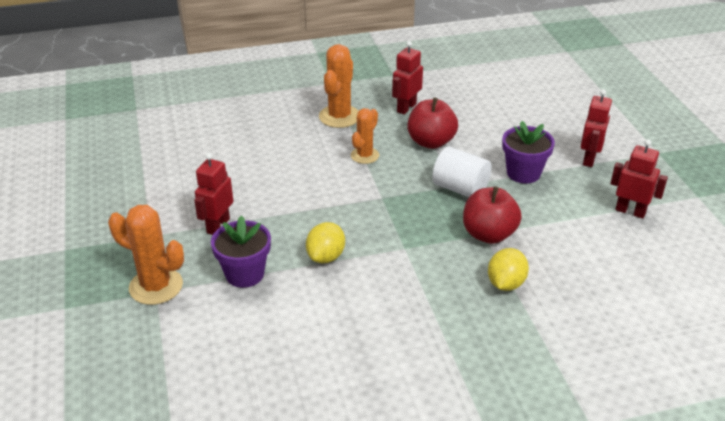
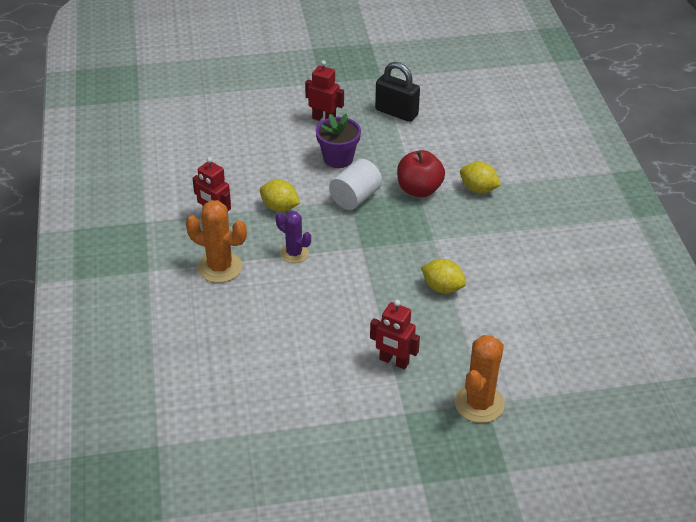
camera: 85 degrees left, 5 degrees up
(244, 274) = (463, 341): purple flower pot -> none
(364, 155) = (294, 253): orange cactus -> purple cactus
(431, 142) = (280, 207): red apple -> yellow lemon
(630, 211) = (396, 112): red robot -> black padlock

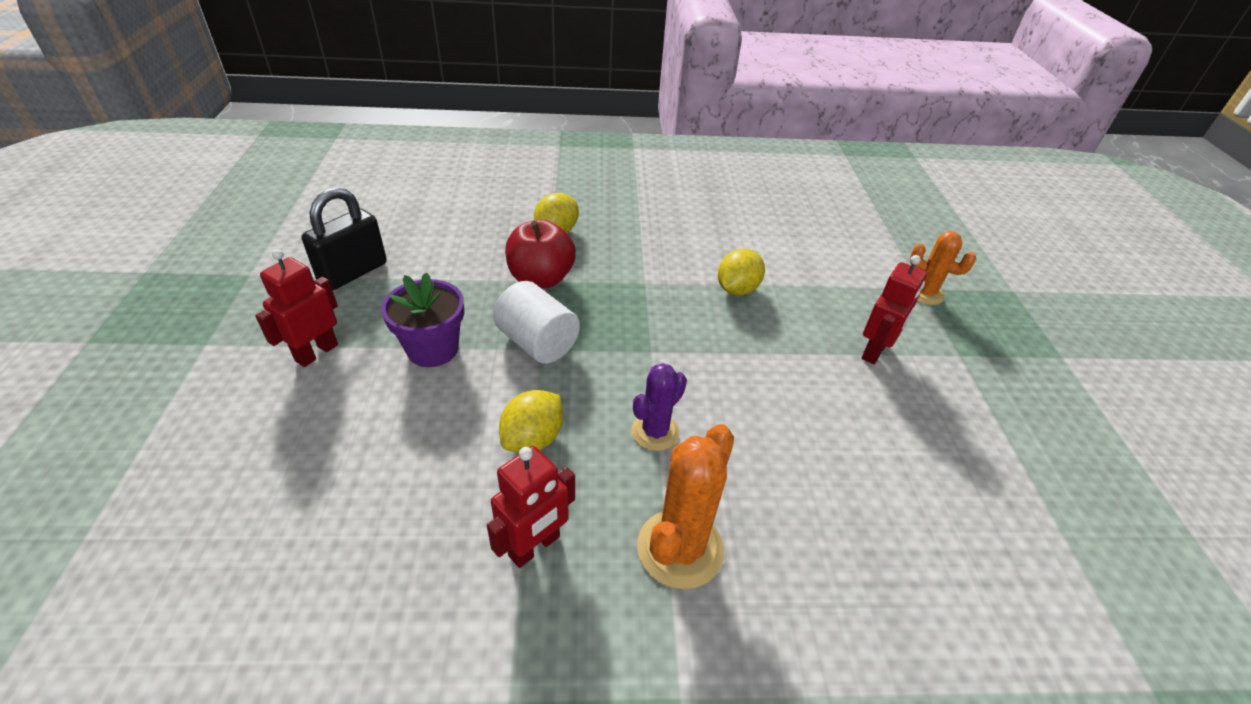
camera: 85 degrees left, 0 degrees up
(479, 403) = (924, 293): orange cactus -> orange cactus, size x0.65

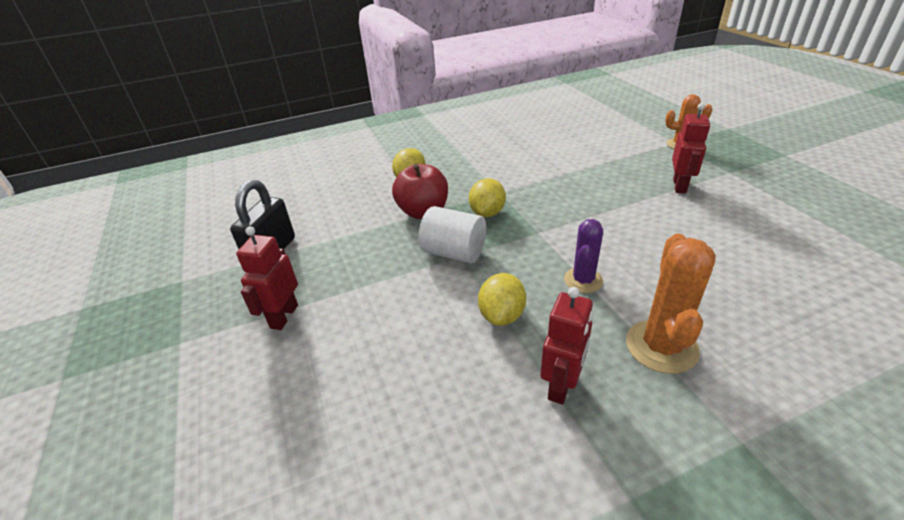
camera: 15 degrees left, 5 degrees down
(433, 349) = (378, 283): purple flower pot -> none
(737, 289) = (564, 177): yellow lemon -> yellow lemon (487, 213)

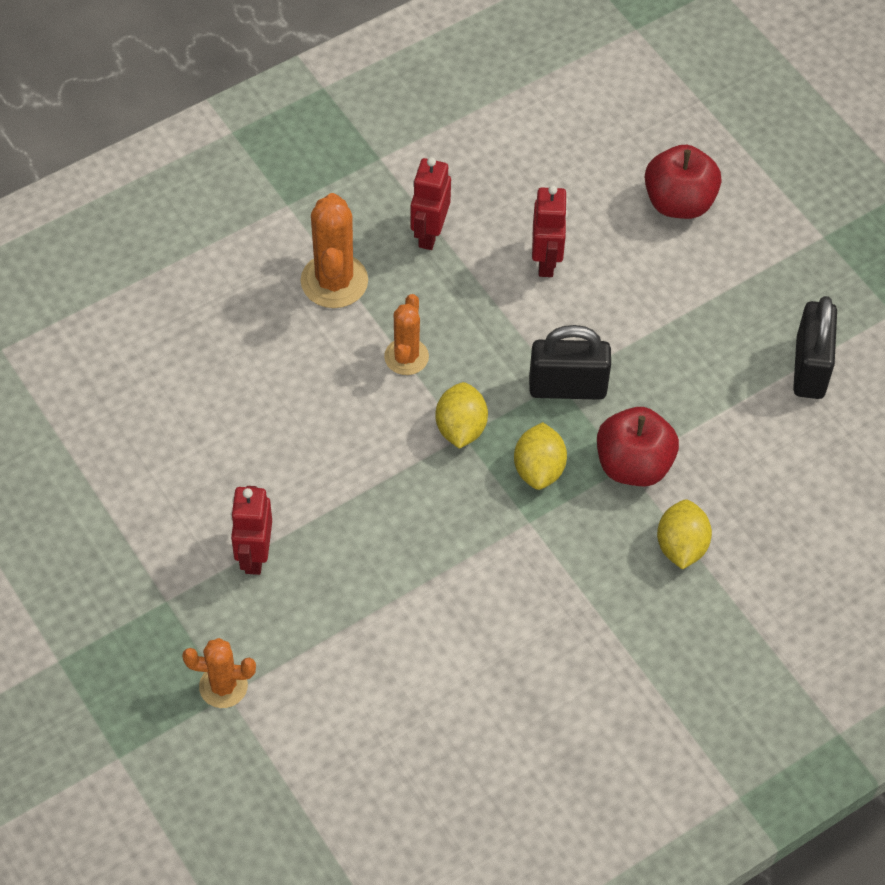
camera: 165 degrees right, 20 degrees up
(284, 316) = (731, 277): red robot -> red robot (546, 261)
(287, 390) = (679, 202): none -> red apple
(454, 253) = (567, 387): white cylinder -> black padlock
(502, 315) = (493, 301): yellow lemon -> yellow lemon (461, 428)
(583, 280) = (406, 357): purple cactus -> orange cactus

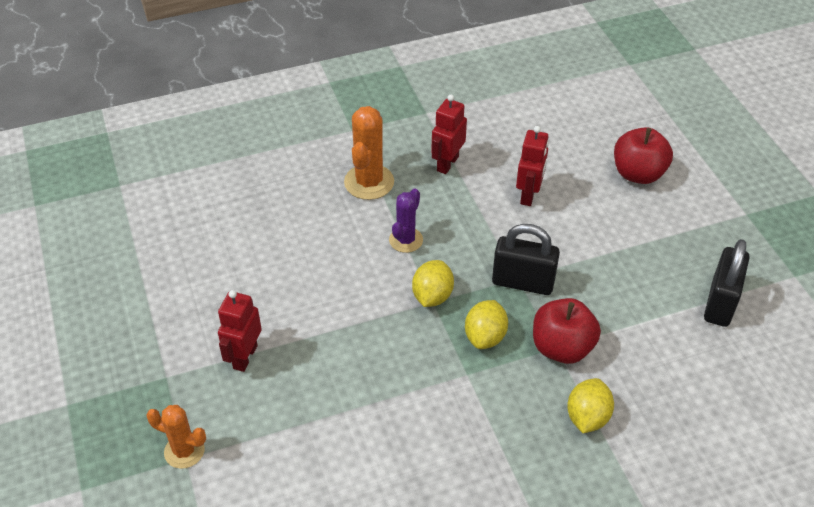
camera: 15 degrees right, 10 degrees down
(406, 357) = (406, 240): orange cactus -> purple cactus

